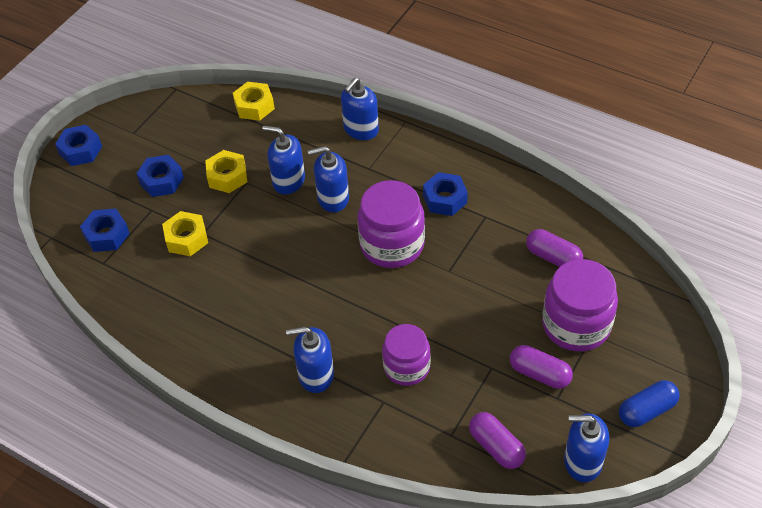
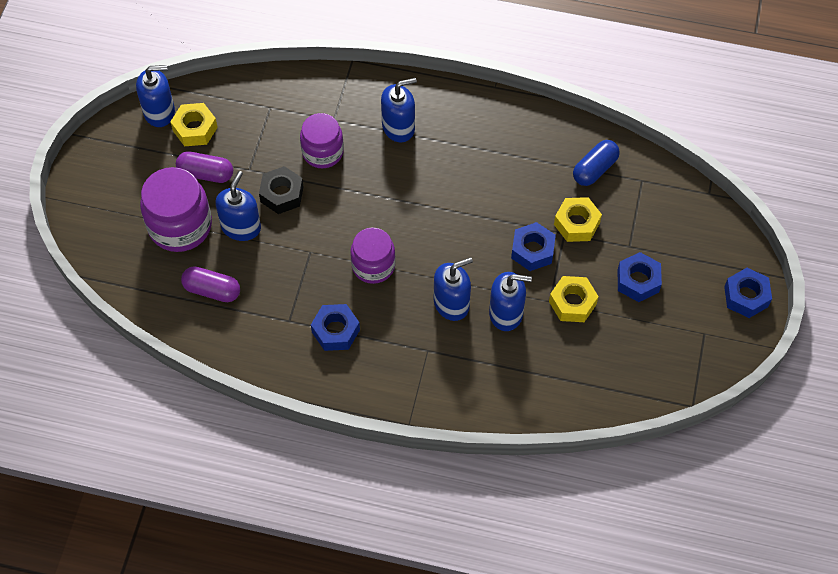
camera: 160 degrees right, 10 degrees up
(106, 235) = (656, 208): blue nut -> blue nut (532, 250)
(254, 106) = (589, 403): yellow nut -> yellow nut (195, 129)
(361, 129) = (455, 400): blue soap dispenser -> blue soap dispenser (241, 227)
(392, 245) = (373, 266): purple jar -> purple jar, size x0.67
(462, 332) = (282, 194): none -> black nut
(496, 447) = (231, 106): purple capsule -> none
(646, 411) = (110, 164): blue capsule -> blue capsule (594, 169)

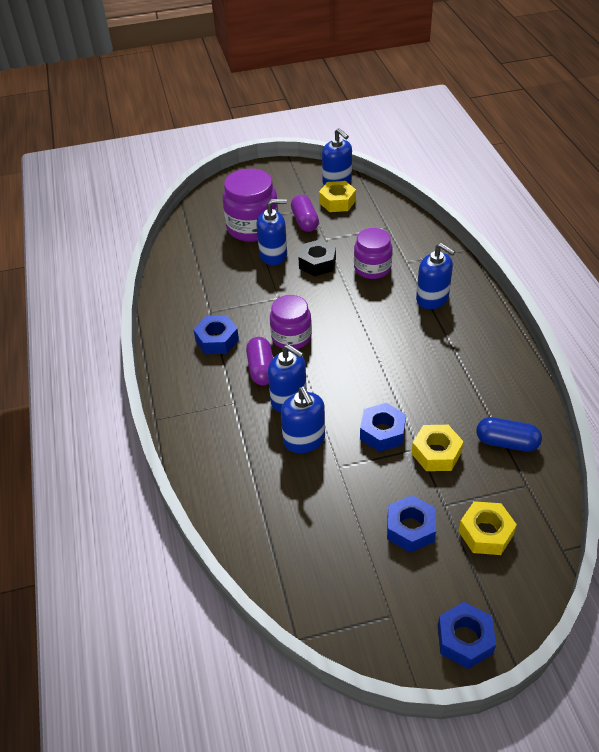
camera: 65 degrees right, 15 degrees down
(212, 290) = (210, 263): purple capsule -> purple capsule (261, 369)
(572, 303) = (348, 485): yellow nut -> yellow nut (485, 533)

